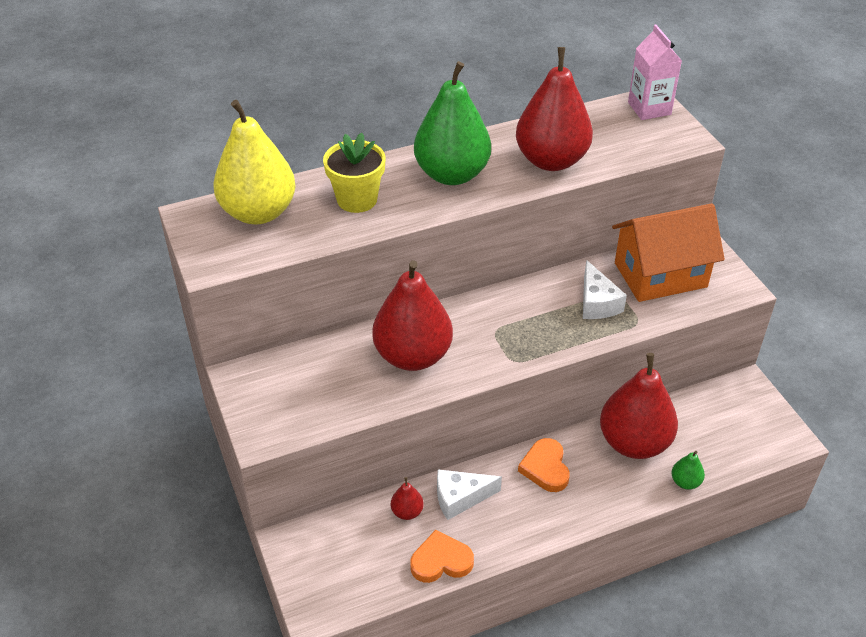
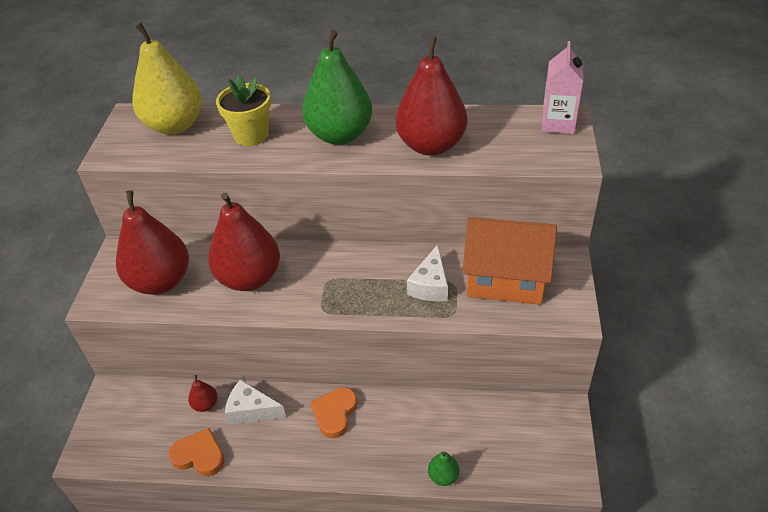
camera: 30 degrees right, 0 degrees up
(634, 442) = (424, 422): red pear -> red pear (161, 281)

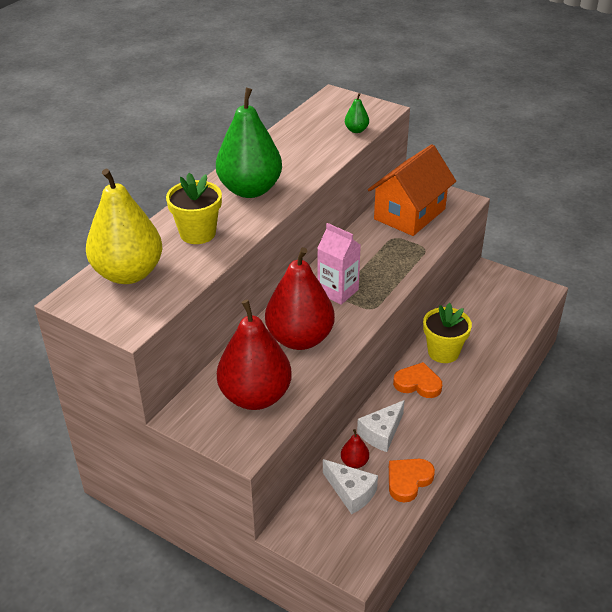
camera: 65 degrees left, 5 degrees down
(335, 413) = (418, 383): orange heart -> orange heart turned 150 degrees clockwise
(395, 418) = (443, 352): none -> yellow flower pot
(430, 285) = (388, 248): white cheese -> white cheese (351, 492)
(431, 145) = (309, 155): red pear -> none
(443, 476) = (508, 346): green pear -> green pear (356, 130)
(558, 123) = (338, 101): pink carton -> pink carton (338, 291)

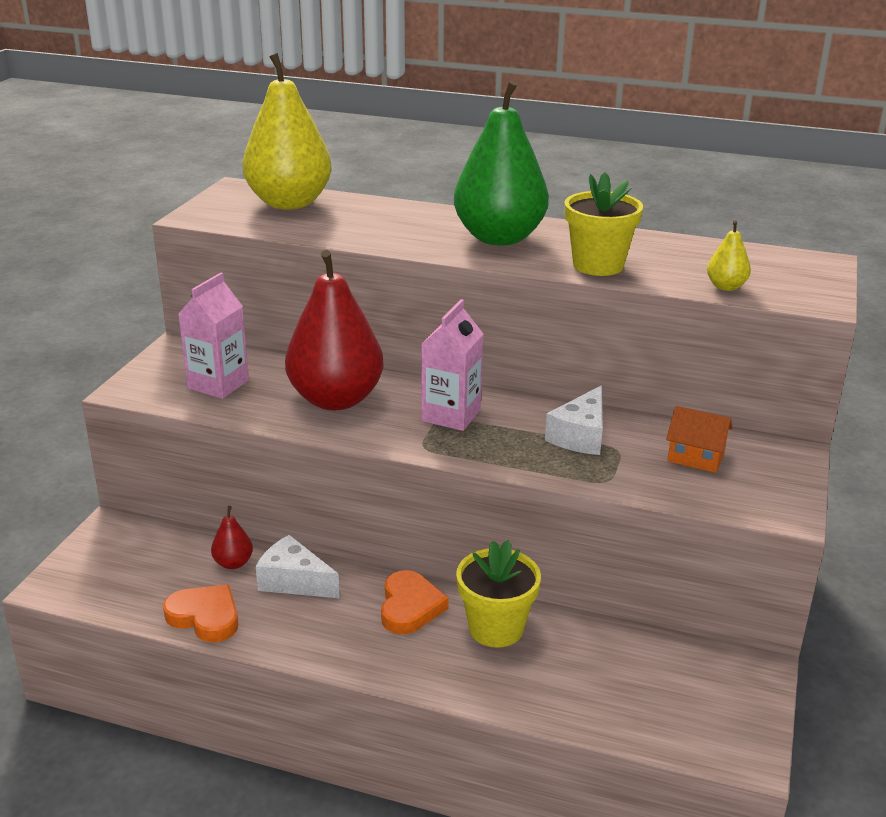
camera: 75 degrees right, 10 degrees down
(197, 233) = (383, 223): yellow flower pot -> yellow flower pot (598, 265)
(255, 396) = (218, 384): red pear -> pink carton
(351, 492) = (179, 567): white cheese -> white cheese (580, 436)
(356, 130) = (726, 287): green pear -> yellow pear
(409, 214) = (696, 457): orange house -> orange house, size x0.46

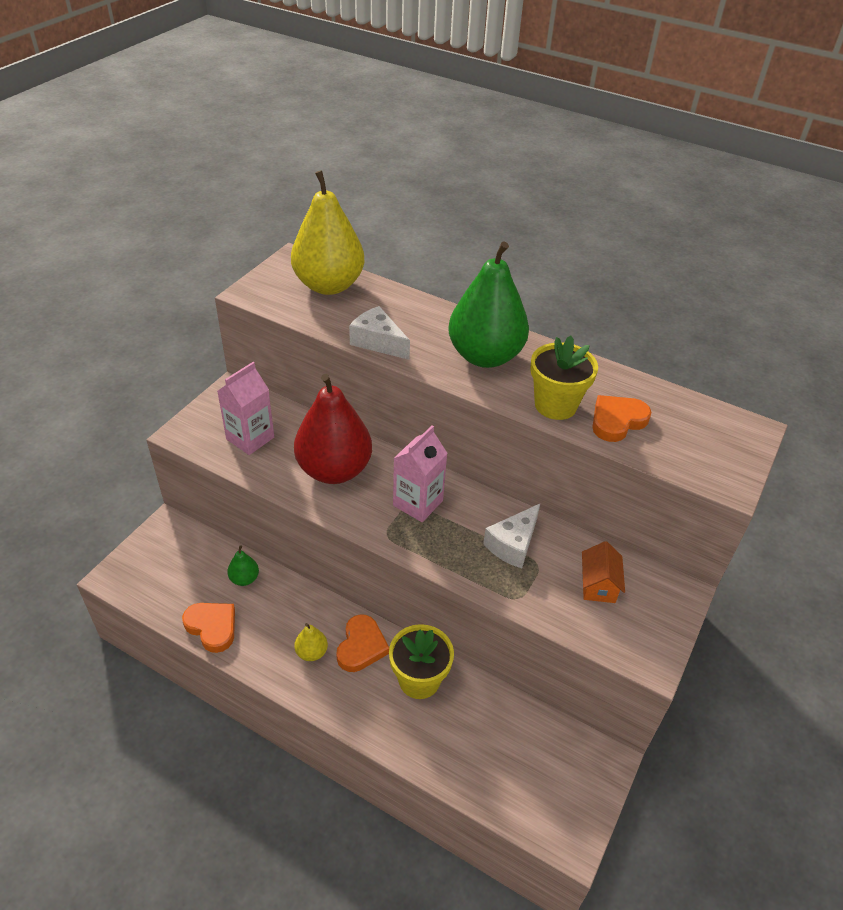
camera: 10 degrees right, 15 degrees up
(233, 563) = (244, 579): red pear -> green pear
(294, 581) = (283, 605): white cheese -> white cheese (378, 342)
(673, 270) = (617, 421): none -> orange heart
(696, 457) = (598, 585): orange house -> orange house turned 60 degrees clockwise
(726, 287) = (655, 450): yellow pear -> yellow pear (311, 652)

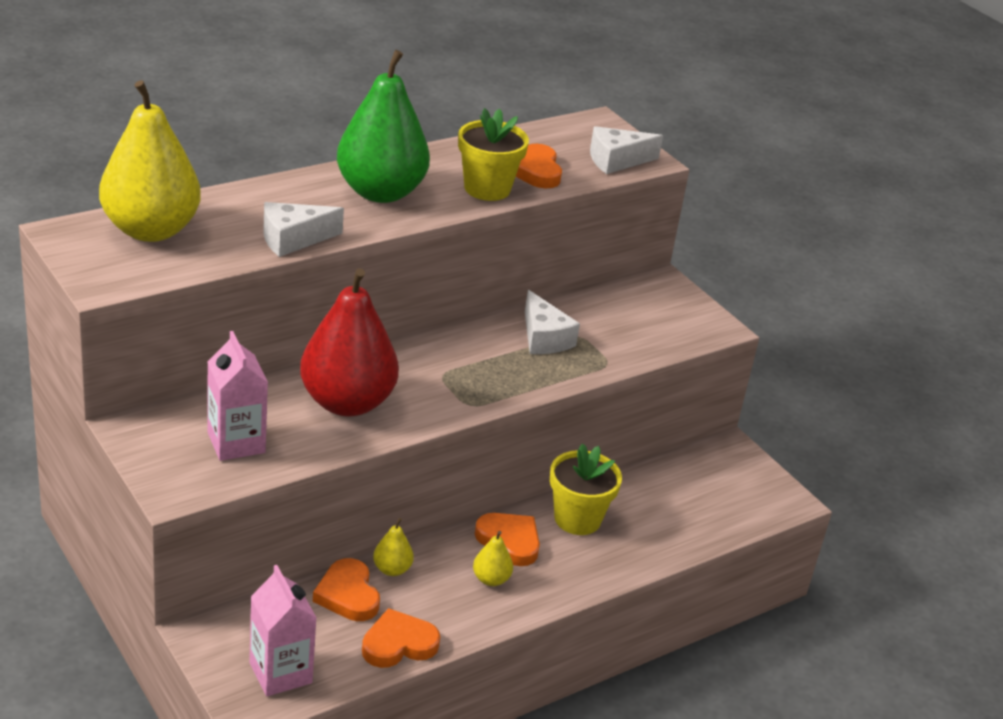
camera: 65 degrees left, 10 degrees down
(244, 579) = (348, 595): green pear -> orange heart
(285, 591) = (392, 569): none -> yellow pear
(418, 503) = (444, 369): pink carton -> pink carton (280, 673)
(598, 585) = (625, 316): orange house -> none
(699, 463) = (616, 160): none -> white cheese

